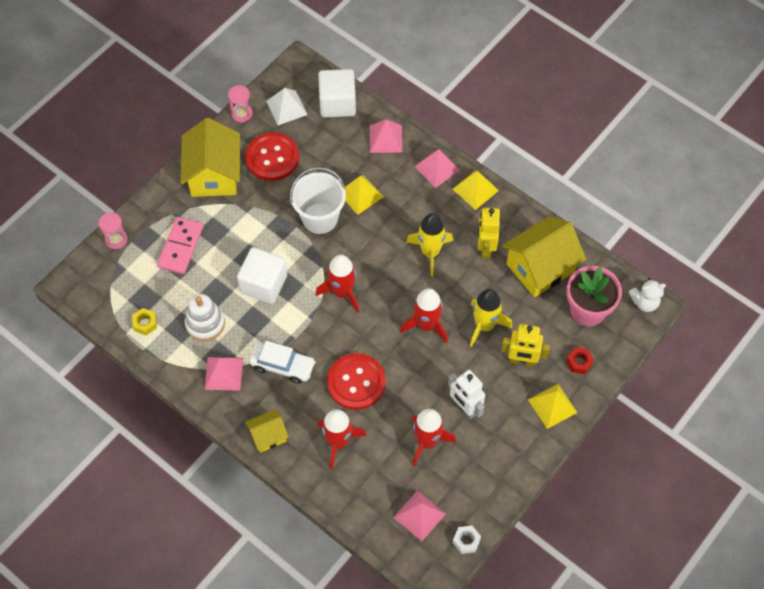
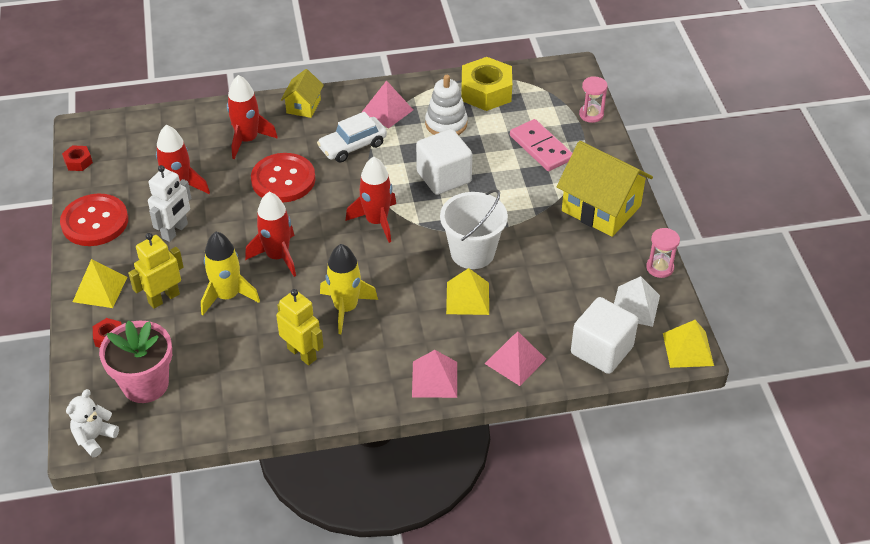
camera: 130 degrees right, 15 degrees down
(145, 323) = (486, 92): yellow nut -> yellow nut, size x2.11
(272, 158) = (580, 259): red button -> red button (95, 222)
(419, 515) = (132, 149): pink pyramid -> none
(465, 407) = (175, 231): white robot -> white robot turned 120 degrees clockwise
(466, 541) = (78, 162): white nut -> red nut
(475, 189) = (374, 393): yellow pyramid -> yellow pyramid (688, 349)
(540, 268) = (231, 381): yellow house -> none

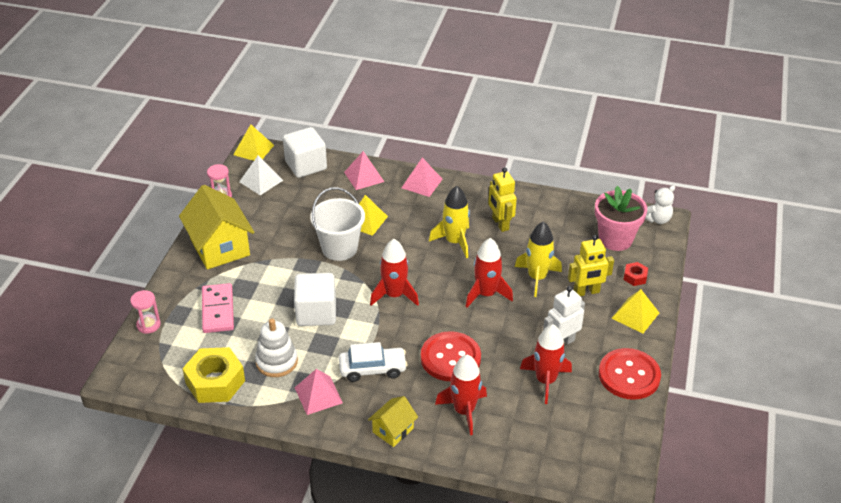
camera: 155 degrees left, 5 degrees down
(78, 162) = (634, 445): red nut -> none

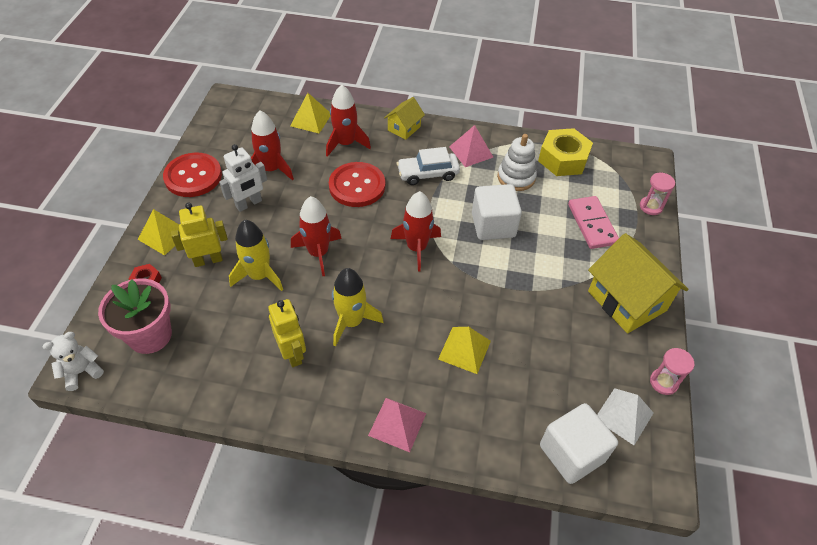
camera: 175 degrees right, 10 degrees up
(253, 150) = (662, 485): yellow pyramid -> yellow pyramid (311, 120)
(339, 248) = (488, 306): white bucket -> none
(364, 177) = (481, 433): pink pyramid -> none

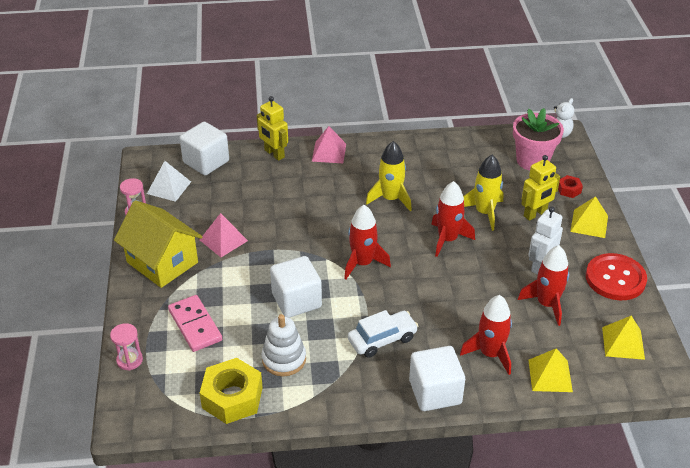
camera: 165 degrees right, 10 degrees down
(293, 353) = (423, 172): yellow robot -> yellow robot (274, 154)
(357, 186) = (449, 308): red button -> none
(404, 128) = (435, 392): yellow house -> white cube
(464, 350) = (295, 200): yellow pyramid -> yellow pyramid (623, 343)
(471, 152) = (344, 380): pink pyramid -> pink pyramid (223, 240)

